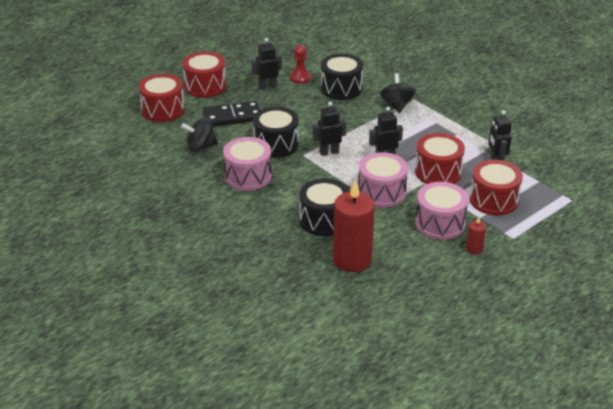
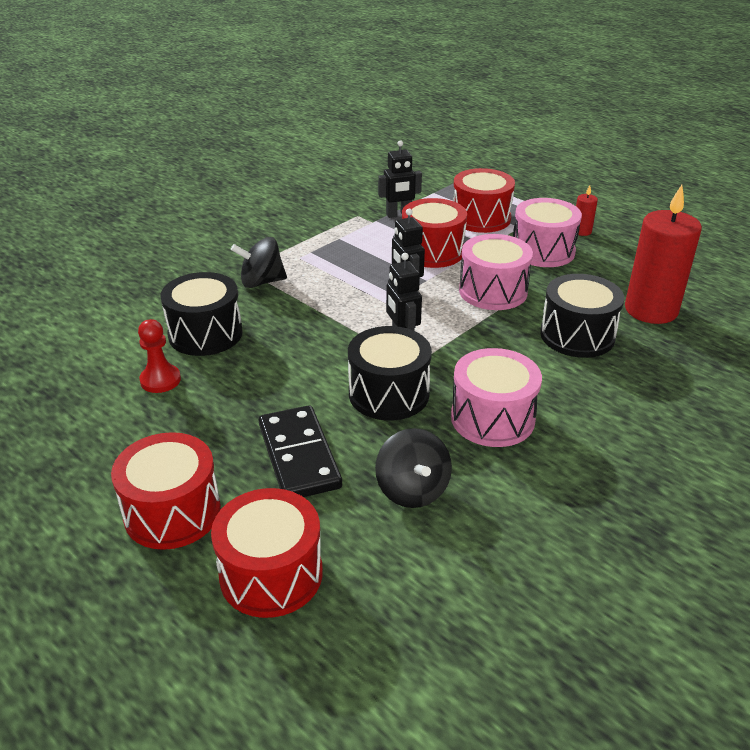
camera: 95 degrees left, 0 degrees up
(267, 86) = (185, 419): black robot -> none

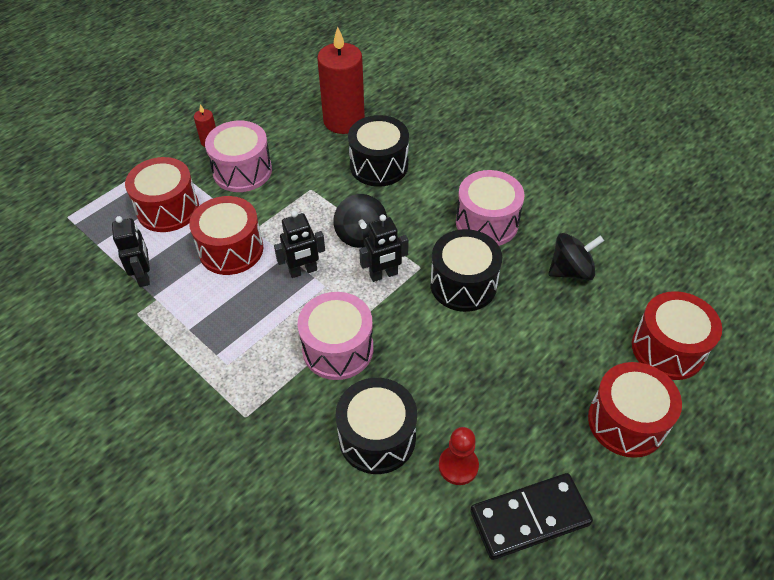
camera: 90 degrees left, 15 degrees up
(261, 282) = (277, 396): black spinning top -> black spinning top (361, 235)
(299, 456) = (547, 341): black domino -> black domino (530, 518)
(493, 291) = (309, 210): pink drum -> pink drum (338, 349)

